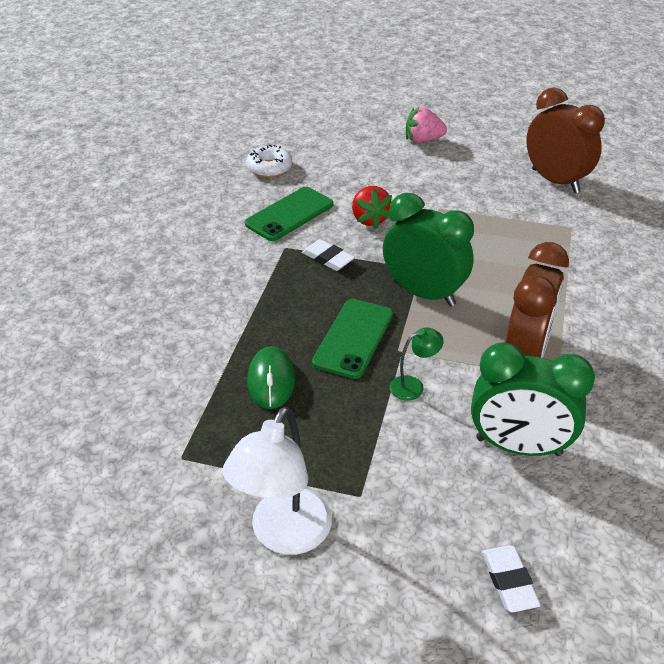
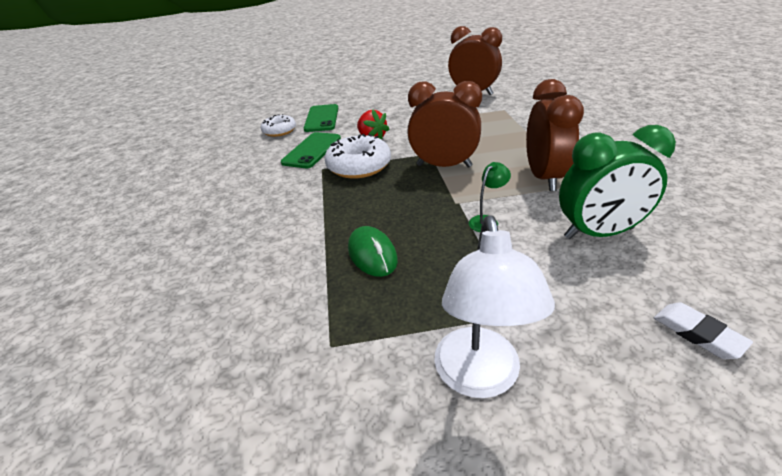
camera: 20 degrees left, 5 degrees down
(328, 258) = (359, 166): white eraser -> white donut
(353, 338) = (416, 206): green phone -> green phone (321, 118)
(423, 140) = (375, 95): pink strawberry -> none
(423, 293) = (444, 166): green clock -> brown clock

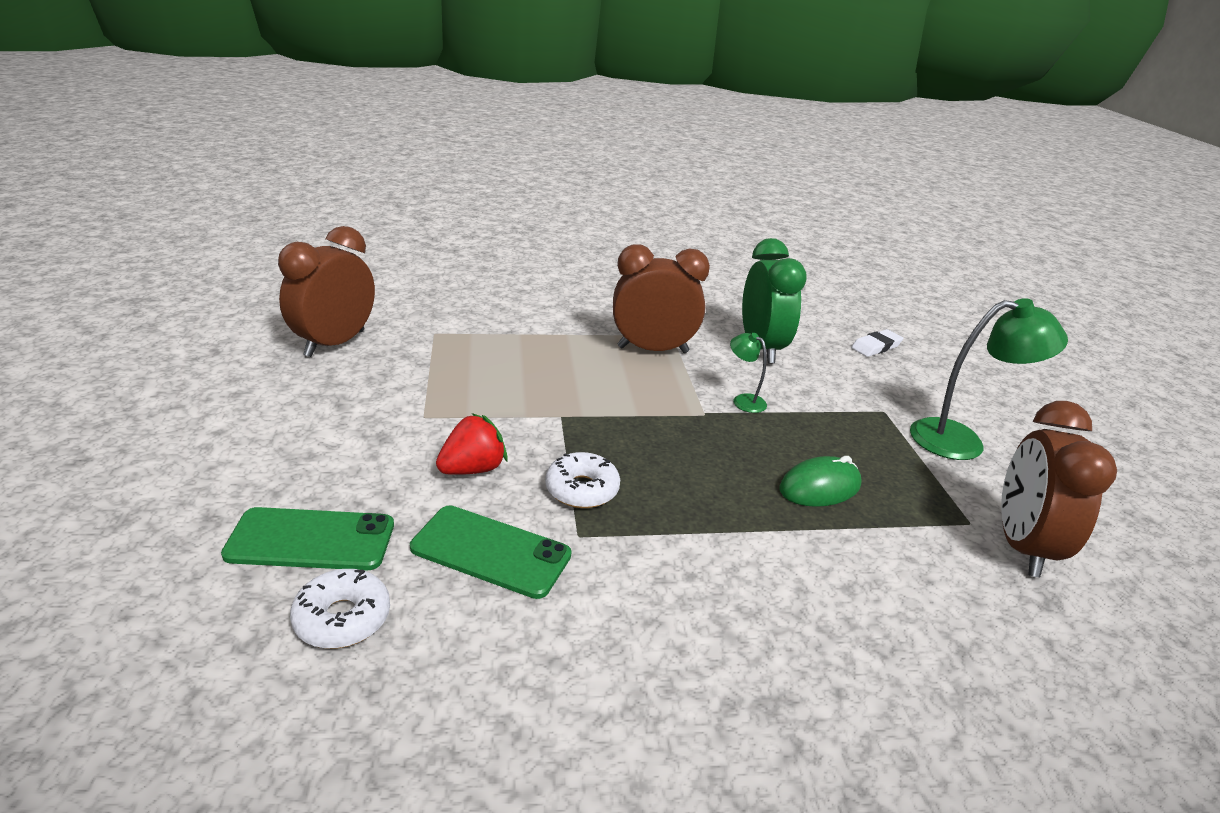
camera: 95 degrees left, 5 degrees down
(359, 166) = (582, 489): white donut -> white donut, size x0.64
(444, 166) = (605, 409): brown clock -> brown clock (1021, 546)
(479, 378) = (961, 441): white lamp -> green lamp

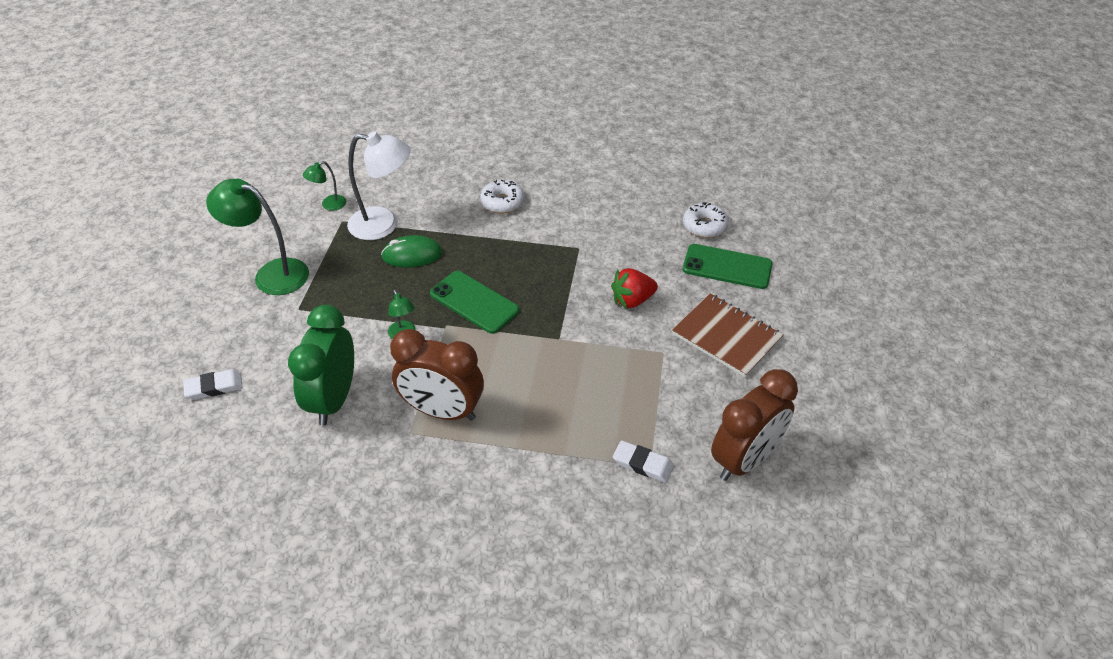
camera: 160 degrees left, 15 degrees up
(333, 442) = (726, 336): none -> brown notebook
(441, 334) = (642, 464): none -> white eraser
(491, 551) = (629, 246): green phone -> green phone (474, 302)
(582, 489) = (566, 275): white donut -> white donut (502, 202)
(905, 526) = (384, 225): none -> white lamp
(1021, 546) = (329, 205): brown clock -> green lamp

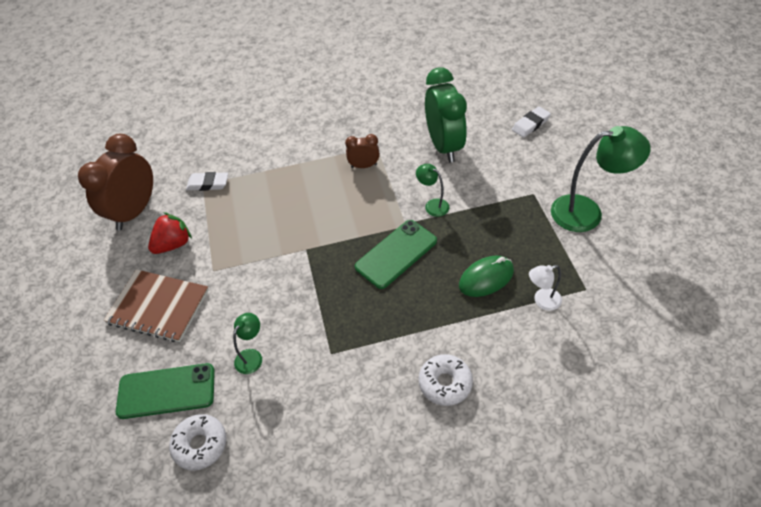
camera: 160 degrees right, 5 degrees up
(329, 205) = (617, 302): green lamp -> green lamp (252, 356)
(384, 225) = (542, 301): white lamp -> white lamp, size x0.50
(442, 411) = (364, 166): brown clock -> brown clock, size x0.49
(474, 302) = (396, 254): green phone -> green phone turned 60 degrees counterclockwise
(632, 300) = (255, 311): red strawberry -> red strawberry (173, 244)

